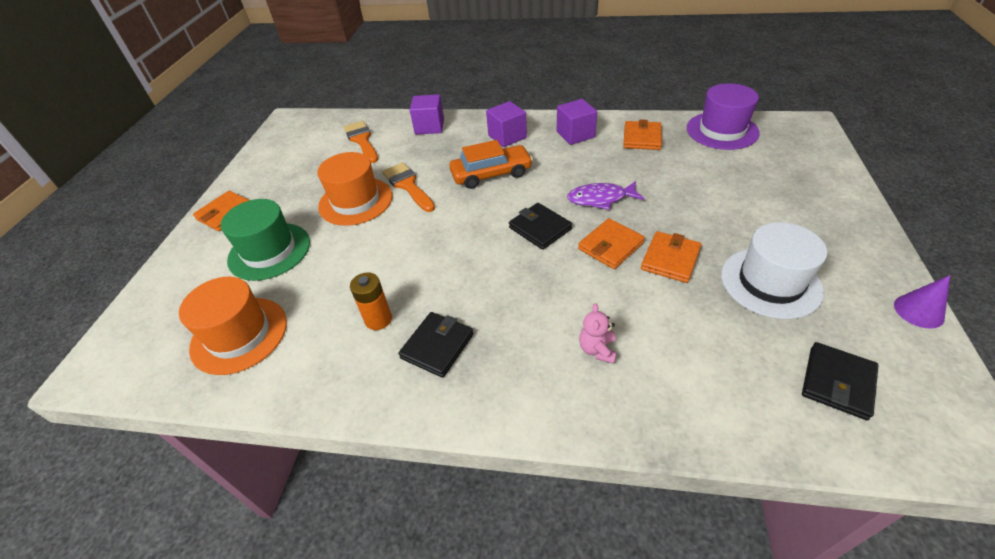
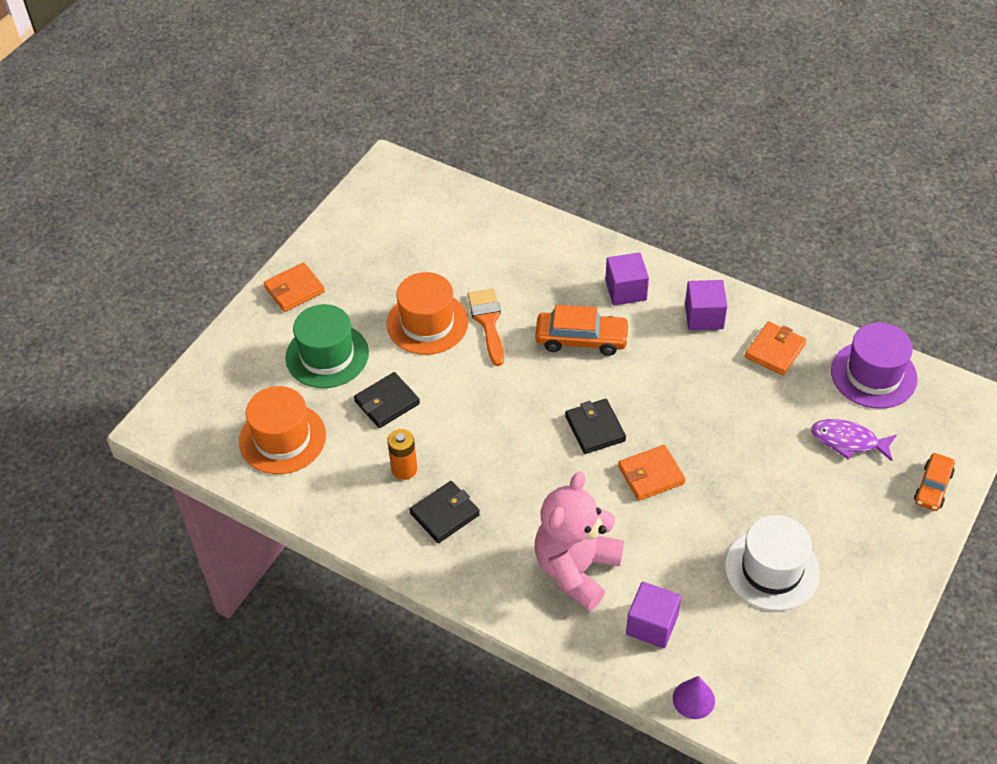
camera: 20 degrees right, 5 degrees up
(362, 140) = (462, 234): orange brush -> none
(429, 127) = (546, 240): purple cube -> purple cube (652, 625)
(597, 349) = (576, 569): pink teddy bear -> pink teddy bear, size x2.45
(600, 199) = (676, 416): purple fish -> purple fish (848, 441)
(670, 259) = (697, 511): orange wallet -> none
(831, 181) = (933, 487): none -> orange car
(837, 382) = (752, 672): black wallet -> black wallet (387, 402)
(918, 311) = (879, 645): purple cone -> purple cone (693, 699)

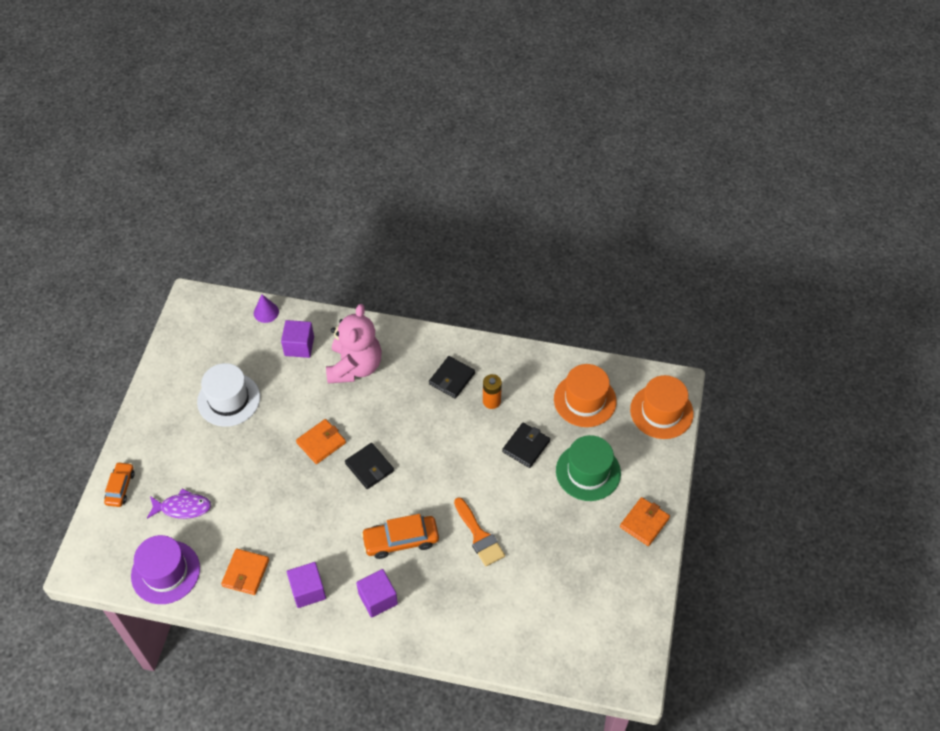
camera: 160 degrees right, 5 degrees up
(427, 323) = (526, 521): orange hat -> orange hat (661, 411)

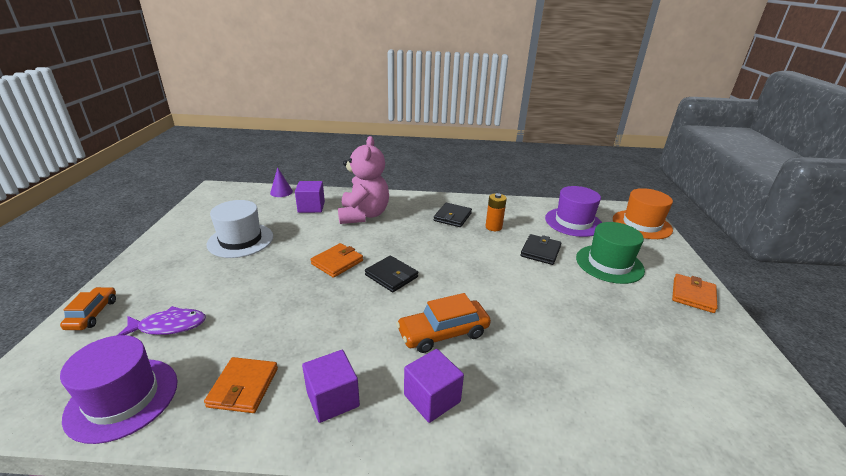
camera: 10 degrees left, 25 degrees down
(479, 536) = (531, 321): orange brush -> none
(585, 400) = (573, 222): orange hat -> purple hat

